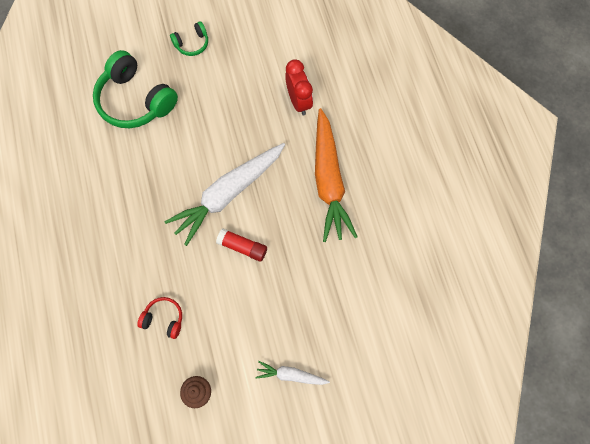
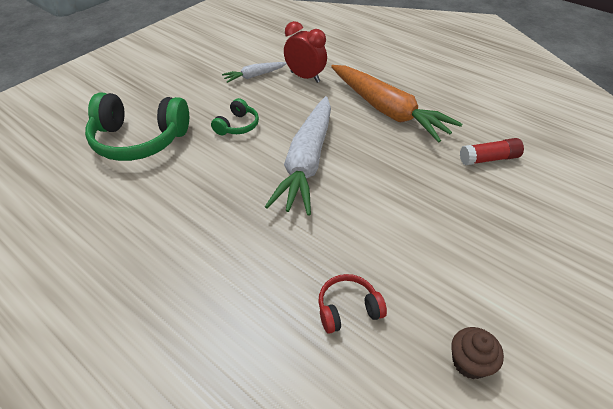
camera: 35 degrees left, 25 degrees down
(192, 43) = (168, 82): green headphones -> green headphones (237, 126)
(242, 247) = (365, 193): red glue stick -> red glue stick (489, 159)
(291, 375) = (539, 273): white carrot -> white carrot (254, 76)

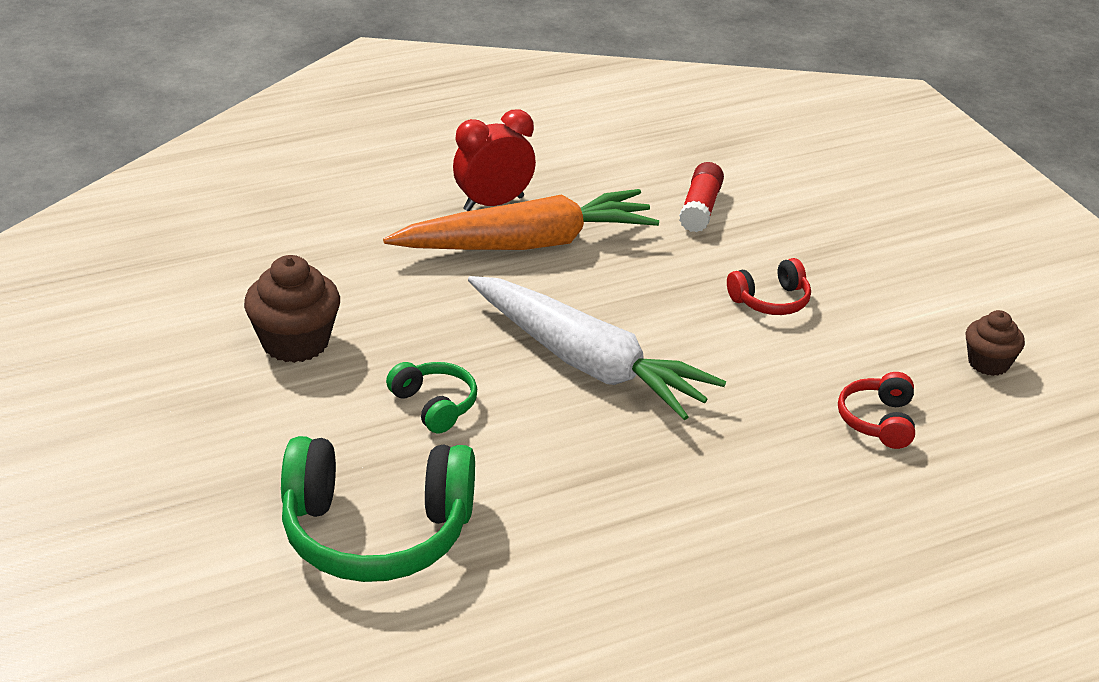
camera: 65 degrees left, 10 degrees down
(139, 139) = (376, 532): green headphones -> green headphones turned 60 degrees clockwise
(254, 76) = (295, 342): white carrot -> brown cupcake
(305, 77) = (356, 288): red clock -> red clock (493, 204)
(429, 216) = (770, 300): none -> red headphones

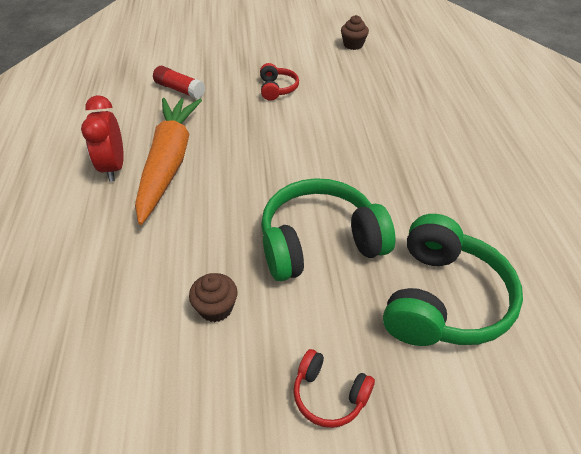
camera: 70 degrees left, 10 degrees up
(295, 342) = (216, 308): brown cupcake -> brown cupcake, size x0.62
(434, 405) = (320, 243): green headphones -> green headphones, size x2.05
(588, 363) = (303, 165): white carrot -> none
(878, 421) = (385, 84): red headphones -> red headphones (329, 395)

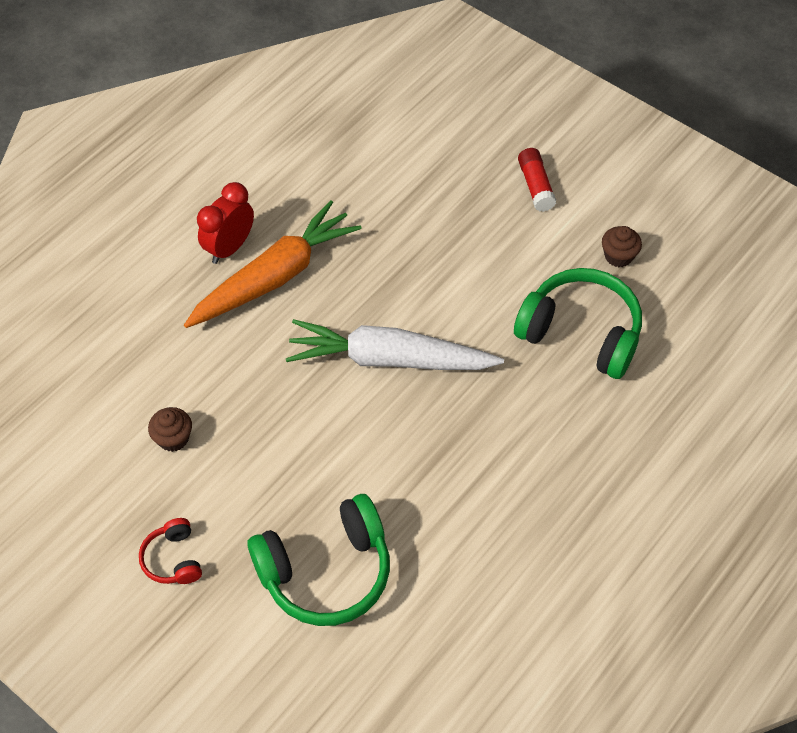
camera: 45 degrees right, 10 degrees up
(179, 89) = (372, 192): red glue stick -> red glue stick (535, 186)
(277, 89) = (461, 260): red headphones -> none
(304, 156) = (389, 359): none -> white carrot
(320, 243) = (299, 450): green headphones -> green headphones (580, 333)

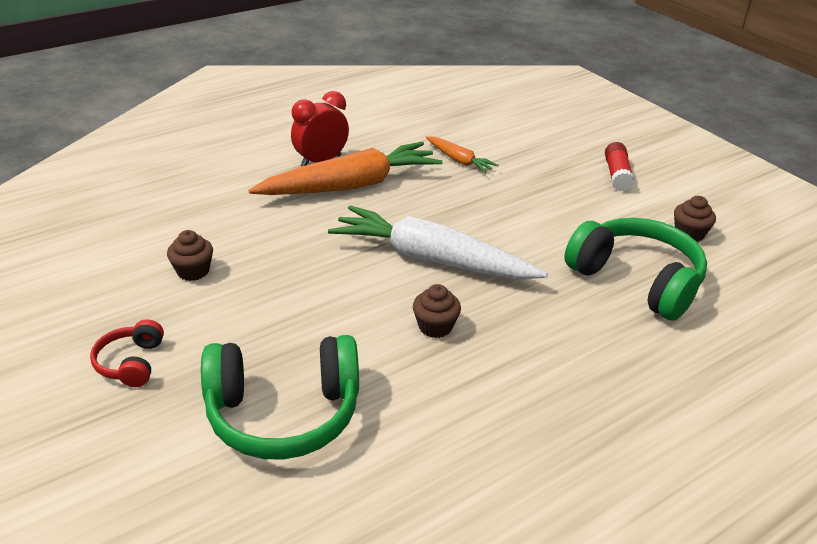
camera: 15 degrees right, 20 degrees down
(372, 207) = (459, 160): none -> orange carrot
(419, 441) = (435, 326): none -> brown cupcake

